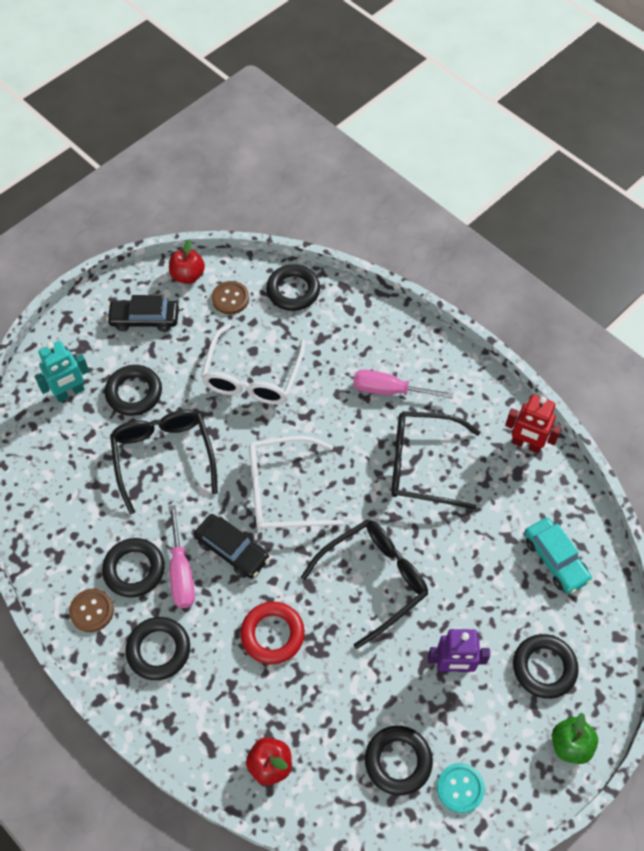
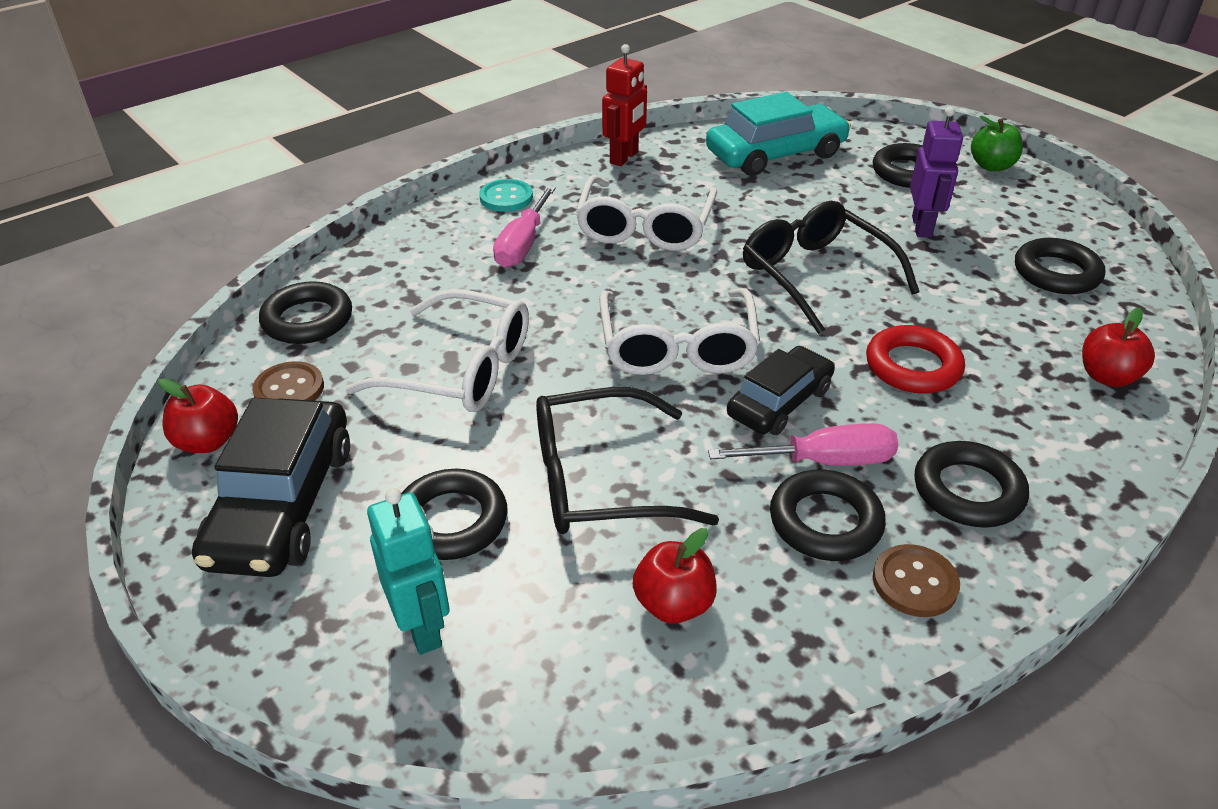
camera: 85 degrees left, 20 degrees down
(80, 496) = (673, 604): none -> red apple
(144, 319) = (282, 504): black car -> black car, size x1.55
(422, 465) = (645, 227): black glasses -> white glasses
(460, 788) = (1070, 234): turquoise button -> turquoise button (506, 197)
(555, 559) = (775, 154): turquoise car -> turquoise car, size x1.55

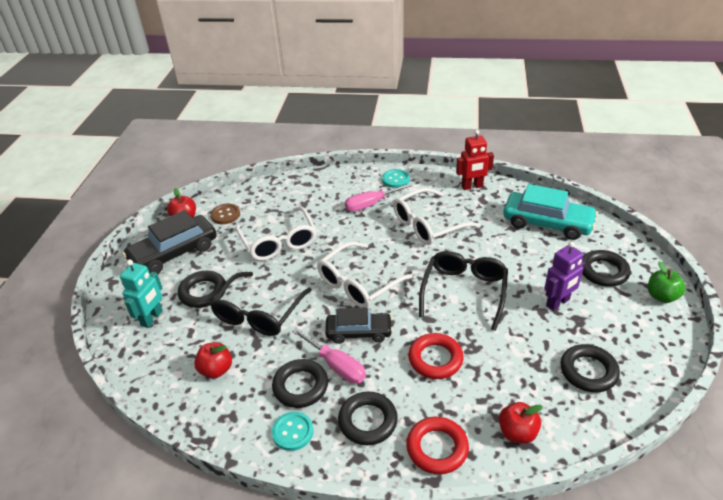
camera: 50 degrees right, 0 degrees up
(307, 320) = (263, 192): black ring -> none
(600, 480) = (259, 313): black glasses -> black glasses turned 105 degrees counterclockwise
(914, 582) = (292, 432): brown button -> turquoise button
(1076, 455) = (437, 448): none -> red ring

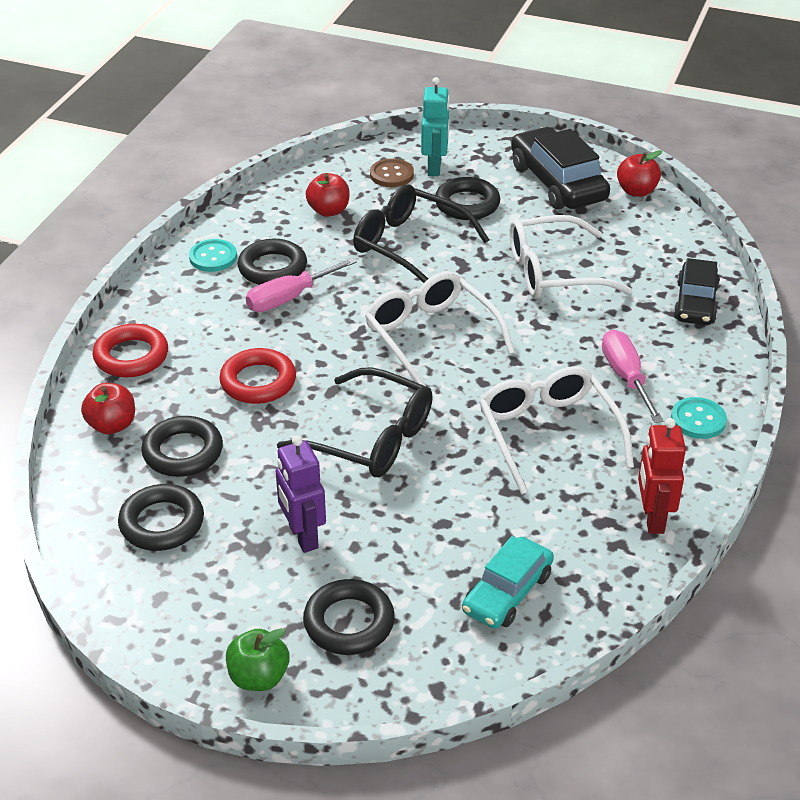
camera: 100 degrees right, 0 degrees up
(152, 318) = (435, 168): turquoise robot -> turquoise robot turned 120 degrees counterclockwise
(225, 215) = (636, 227): brown button -> brown button (391, 175)
(359, 332) = (336, 323): black car -> black car (695, 303)
(368, 421) = (196, 311): black ring -> black ring (183, 452)
(547, 223) = (507, 592): turquoise car -> turquoise car, size x0.65

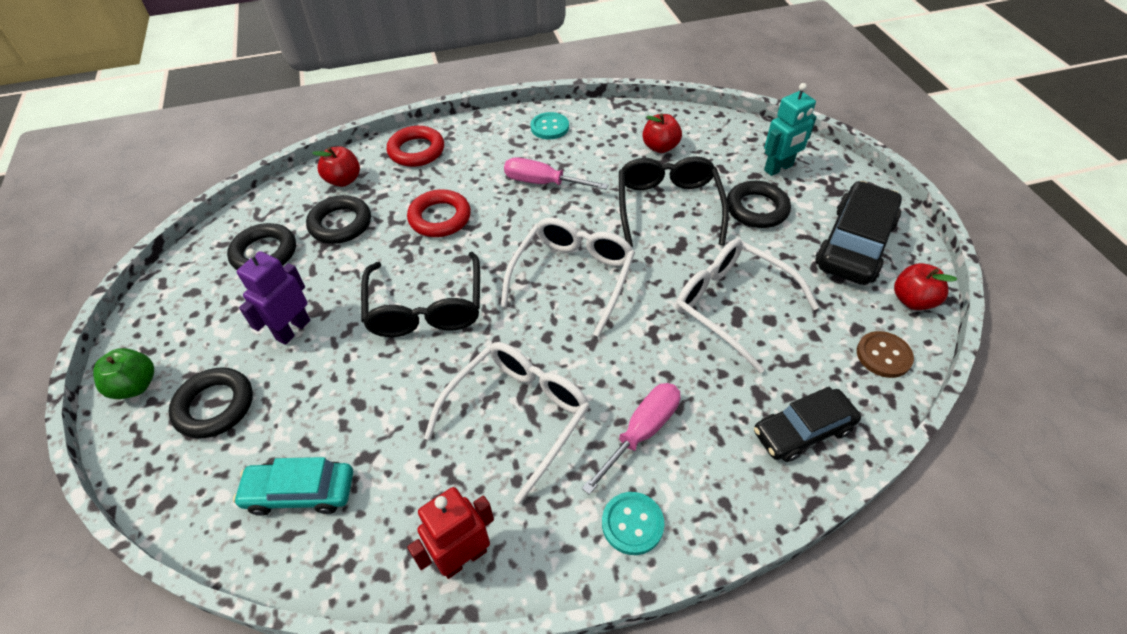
camera: 55 degrees right, 10 degrees up
(272, 268) = (567, 158): black ring -> none
(391, 175) = (740, 152): brown button -> brown button (883, 355)

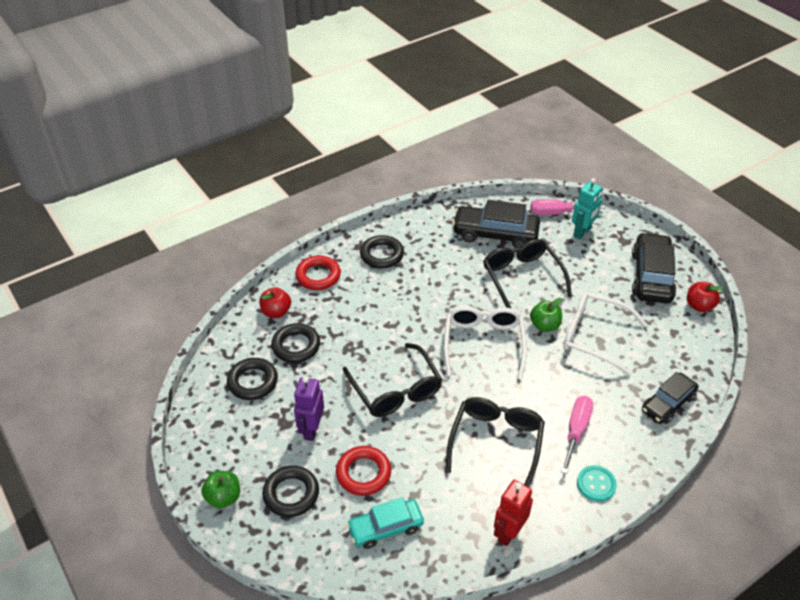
camera: 20 degrees left, 5 degrees down
(440, 218) = (367, 324): red ring -> red ring (363, 473)
(517, 415) = (496, 442): white glasses -> black glasses
(543, 183) = (427, 280): pink screwdriver -> pink screwdriver (557, 213)
(549, 127) = (408, 235): turquoise button -> none
(660, 147) = (495, 234): red apple -> black car
(668, 273) = (544, 325): none -> green apple
(756, 209) = (580, 266): black ring -> black ring (382, 255)
(883, 355) = (695, 345): brown button -> none

